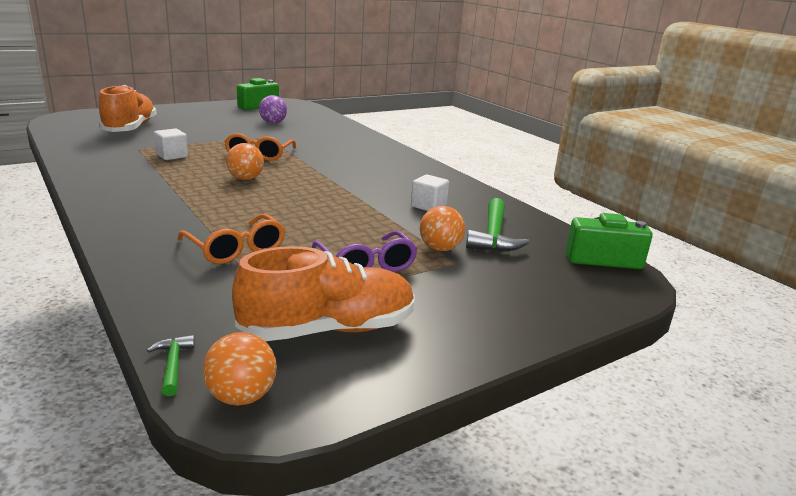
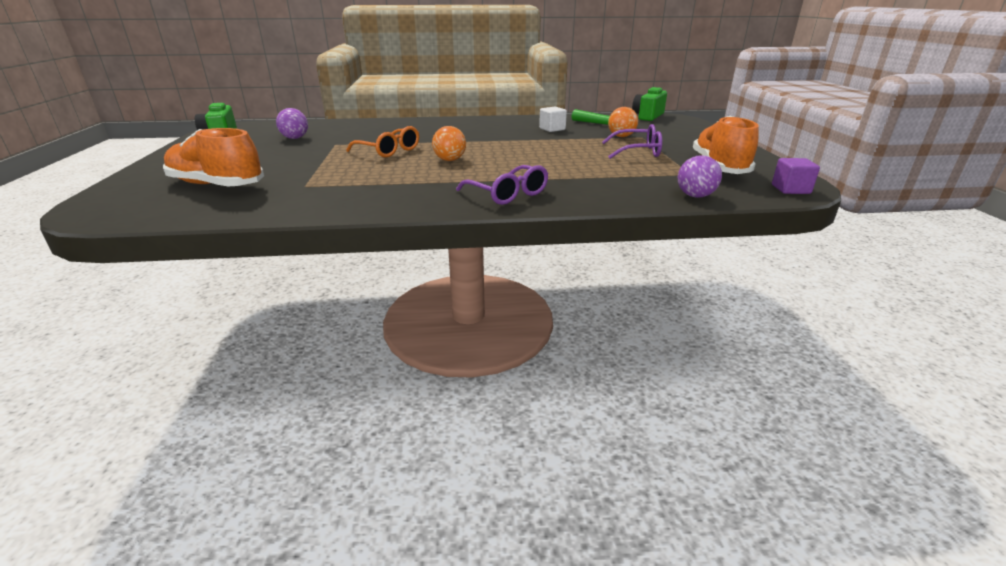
camera: 60 degrees left, 5 degrees up
(142, 215) = (508, 194): none -> purple glasses
(172, 156) = (351, 176): white cube -> none
(173, 314) = (695, 196): none -> purple ball
(173, 364) = (759, 200): green hammer -> none
(236, 249) = (598, 175): orange glasses -> none
(241, 397) = (790, 189): orange ball -> purple cube

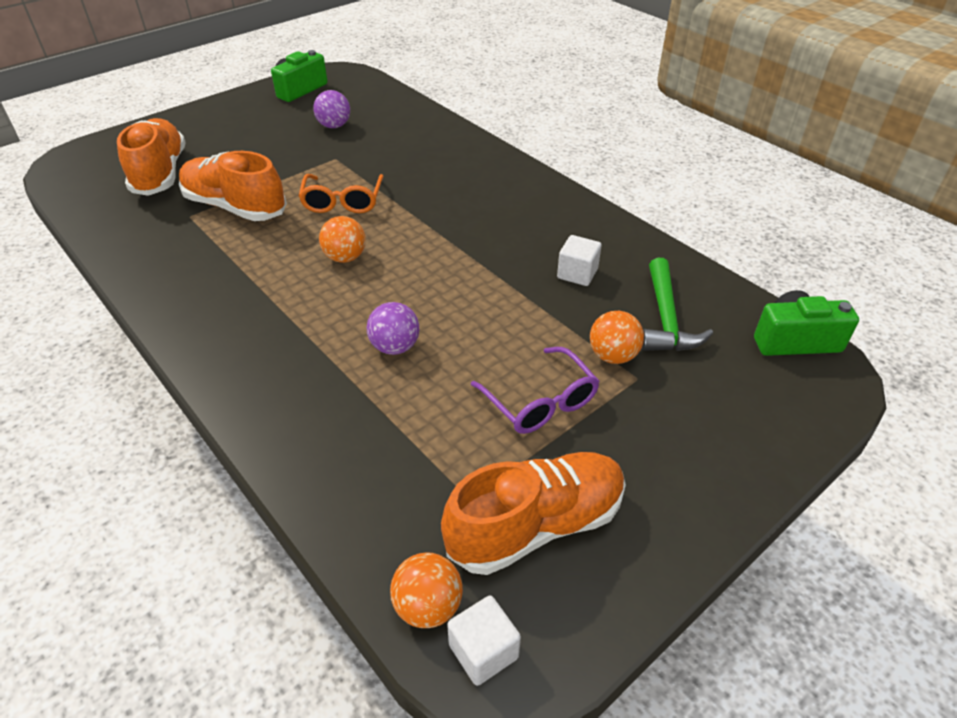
camera: 55 degrees right, 15 degrees up
(327, 173) = (235, 207): none -> orange shoe
(508, 194) = (252, 355): purple glasses -> none
(695, 196) = (362, 532): purple ball -> purple ball (395, 347)
(756, 193) = (428, 606): none -> orange ball
(790, 189) = (483, 651): purple cube -> white cube

